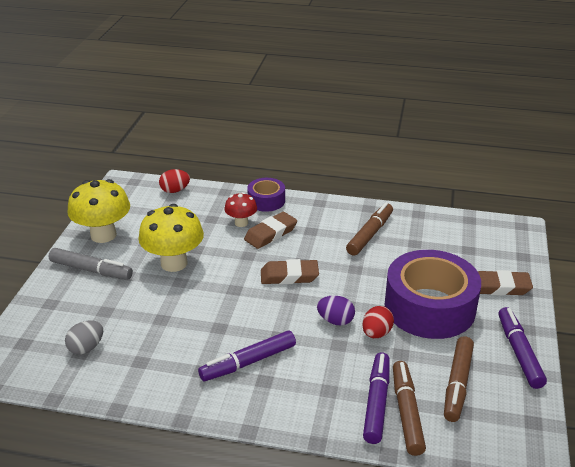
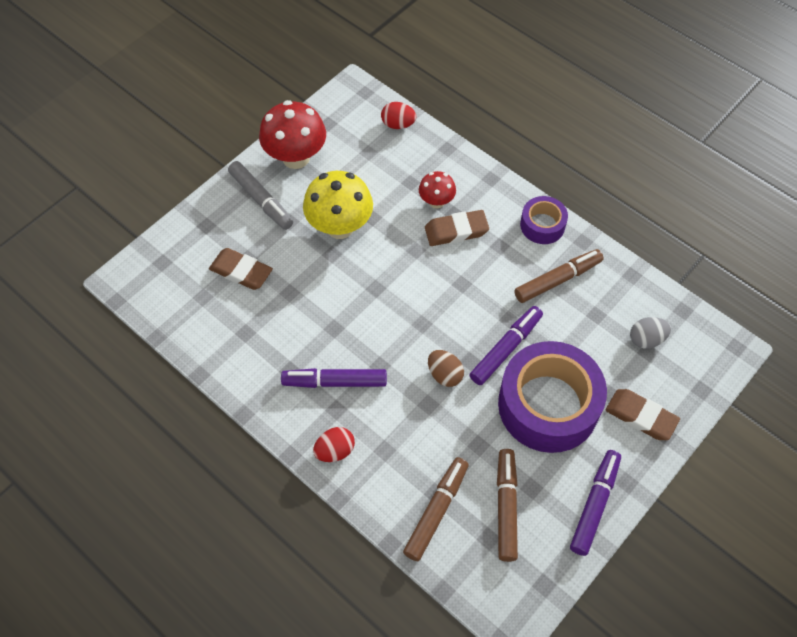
camera: 30 degrees right, 25 degrees up
(86, 348) = (209, 294): grey egg -> grey egg (646, 339)
(103, 235) = (296, 158): yellow mushroom -> red mushroom
(266, 201) = (481, 181): purple tape -> purple tape (542, 225)
(289, 276) = (438, 296): brown eraser -> brown eraser (241, 271)
(335, 321) = (444, 375): purple egg -> brown egg
(376, 333) = (472, 409): red egg -> red egg (335, 451)
(376, 402) = (417, 486): purple marker -> purple marker (506, 349)
(457, 384) = (506, 507): brown marker -> brown marker turned 135 degrees clockwise

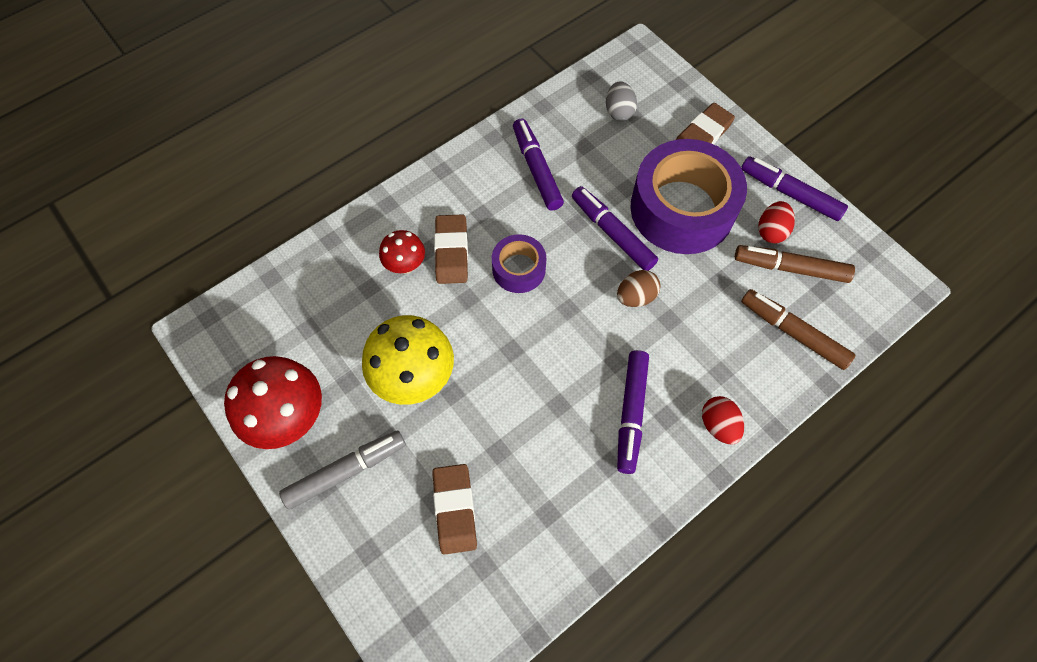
camera: 80 degrees left, 5 degrees up
(241, 271) = (454, 509): brown eraser -> brown eraser turned 45 degrees counterclockwise
(398, 124) = (275, 287): red egg -> red egg (771, 231)
(542, 225) = (464, 168): purple tape -> purple tape (518, 269)
(557, 280) = (536, 169): brown marker -> purple marker

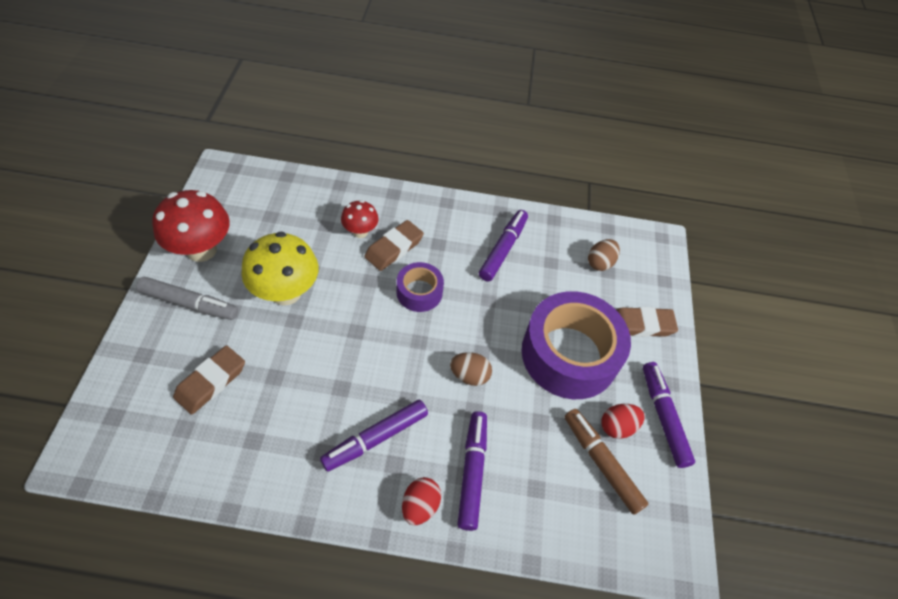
camera: 40 degrees right, 10 degrees down
(612, 233) = (503, 326): purple marker -> purple marker (472, 472)
(619, 112) = (600, 263): grey egg -> brown egg
(793, 332) = (549, 504): brown marker -> none

